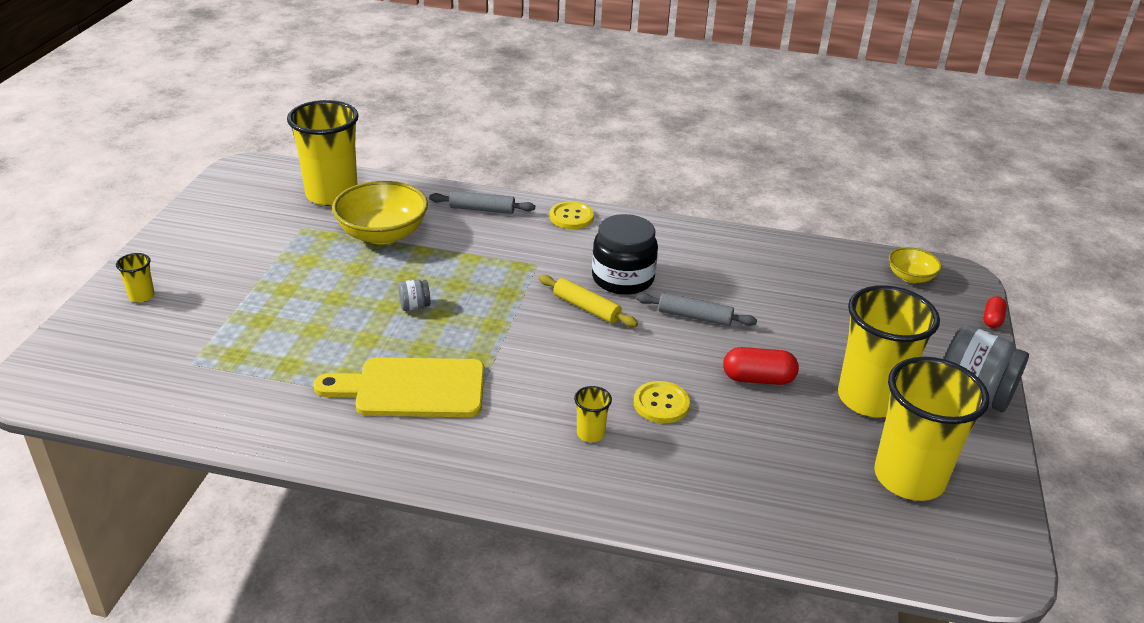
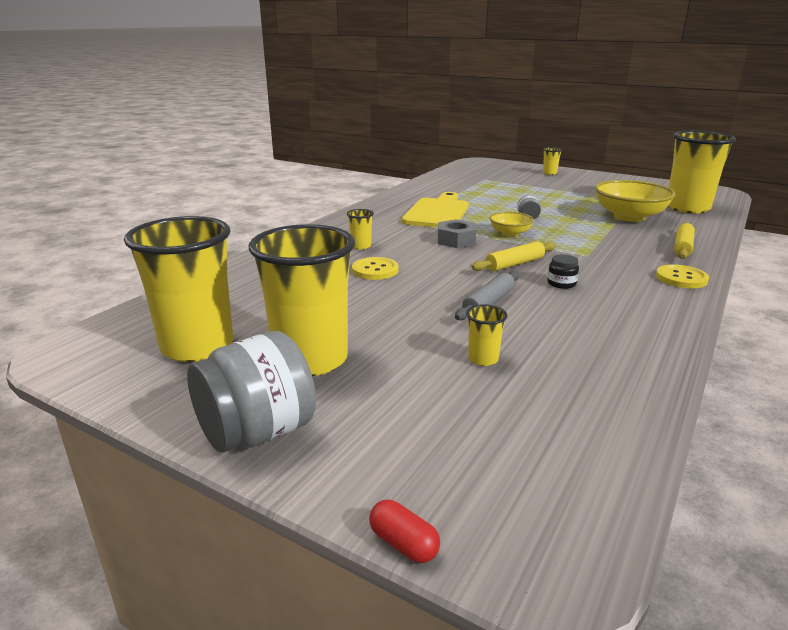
camera: 110 degrees right, 10 degrees down
(482, 209) = (682, 247): grey rolling pin -> yellow rolling pin
(529, 356) = (456, 240): none -> grey nut
(623, 278) = (561, 283): black jar -> black jar, size x0.45
(758, 379) = (379, 311): red capsule -> none
(796, 311) = (483, 359): none -> yellow cup
(910, 277) = (554, 490): yellow bowl -> yellow bowl (510, 233)

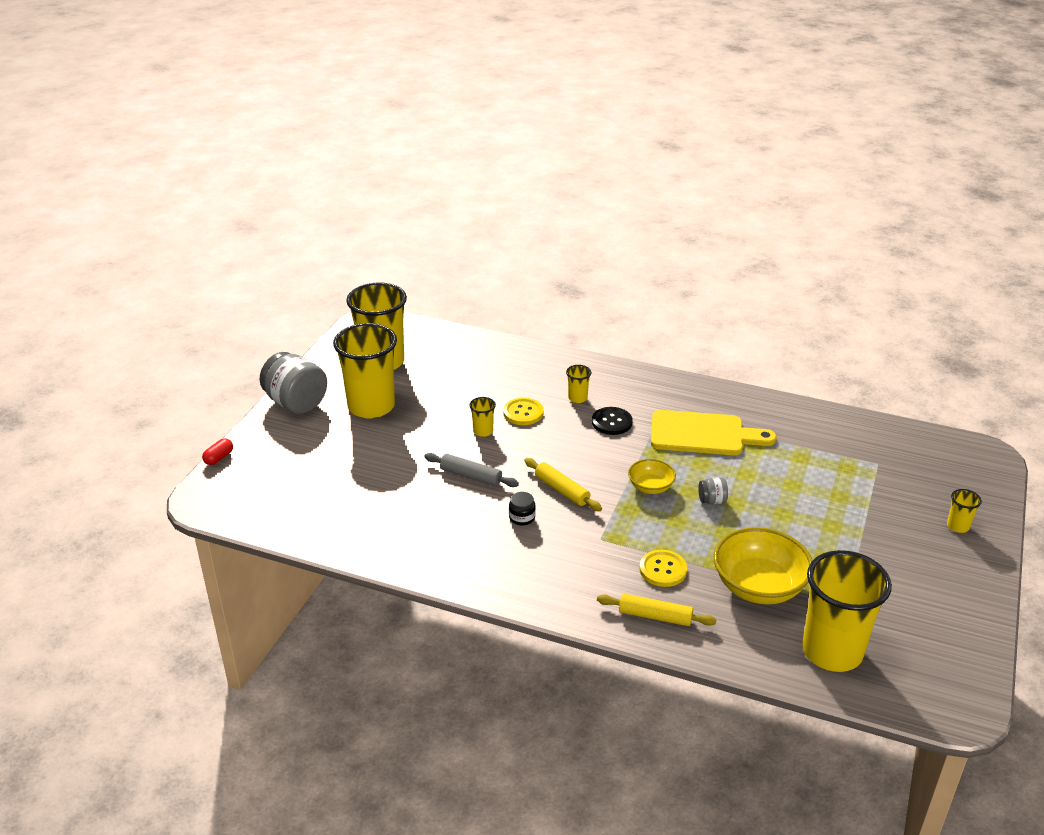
camera: 80 degrees right, 10 degrees up
(408, 237) = (611, 422): none -> black button
(456, 240) = (615, 452): grey nut -> none
(483, 359) = (380, 475): yellow cup -> yellow cup (483, 431)
(681, 278) = (556, 598): yellow button -> yellow button (663, 569)

